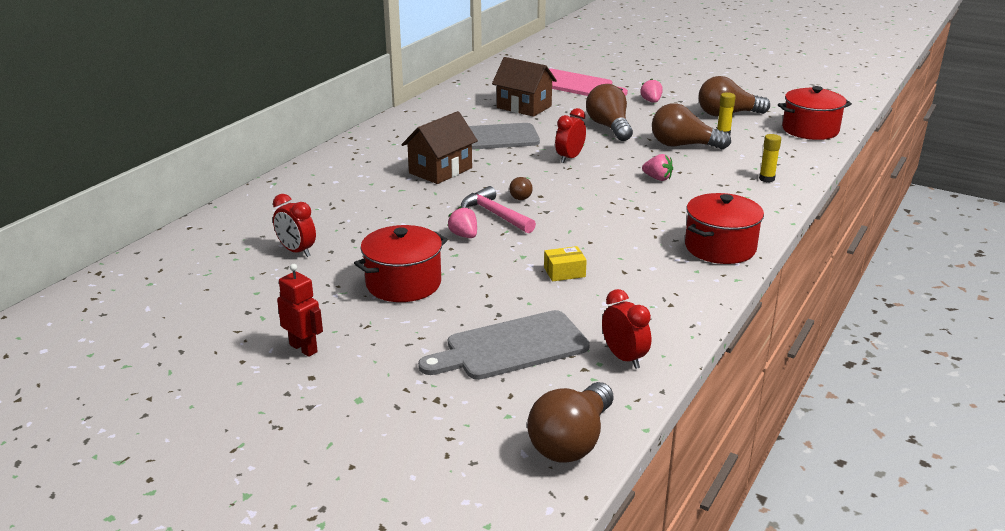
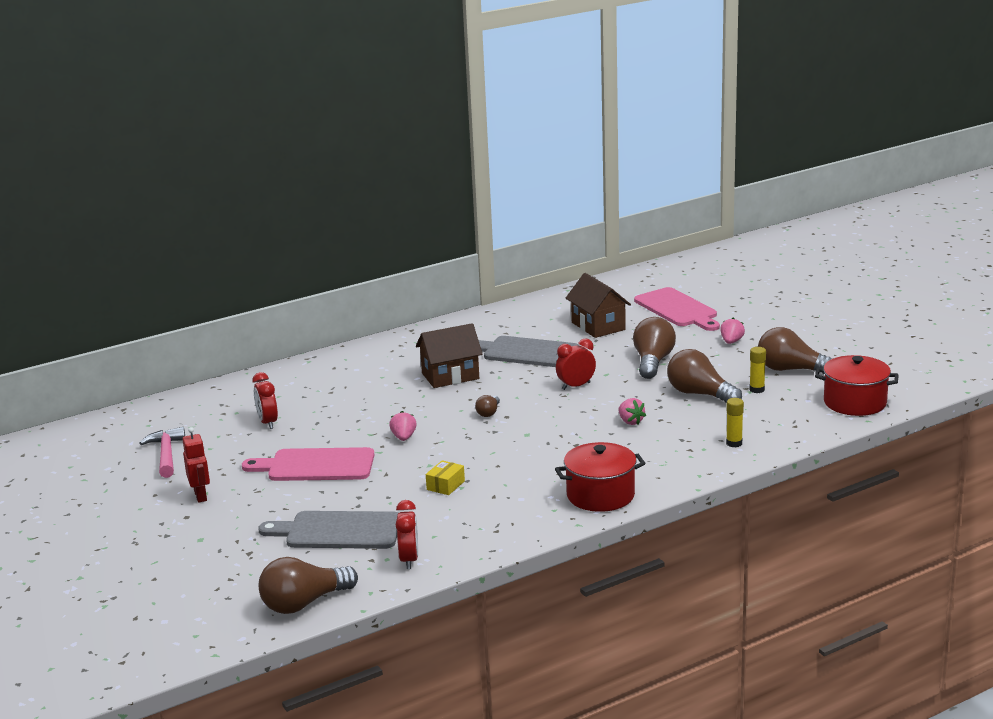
camera: 30 degrees right, 5 degrees down
(403, 284) = (316, 466): red pot -> pink cutting board
(495, 214) = (449, 425): pink hammer -> pink hammer (166, 454)
(564, 272) = (445, 485): yellow box -> yellow box turned 75 degrees counterclockwise

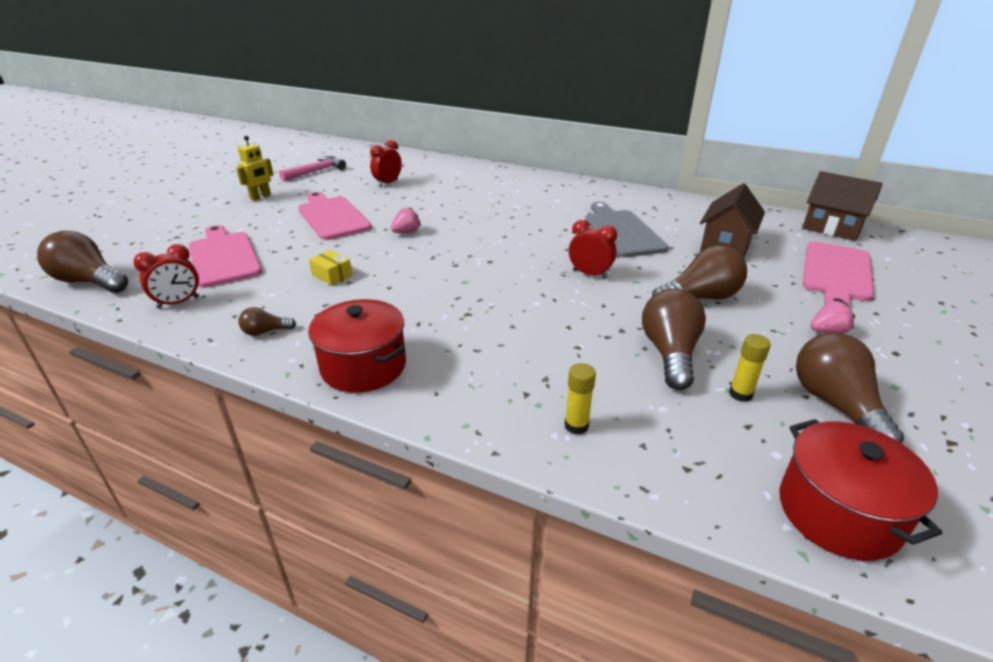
camera: 55 degrees right, 10 degrees up
(201, 496) = (261, 197): red robot -> yellow robot
(338, 531) = (223, 257): grey cutting board -> pink cutting board
(445, 485) = (332, 275): yellow box -> yellow box turned 45 degrees clockwise
(450, 376) = (535, 216): brown house -> brown house (832, 228)
(488, 413) = (487, 251): brown light bulb -> brown light bulb (265, 332)
(630, 421) = (550, 329): pink strawberry -> none

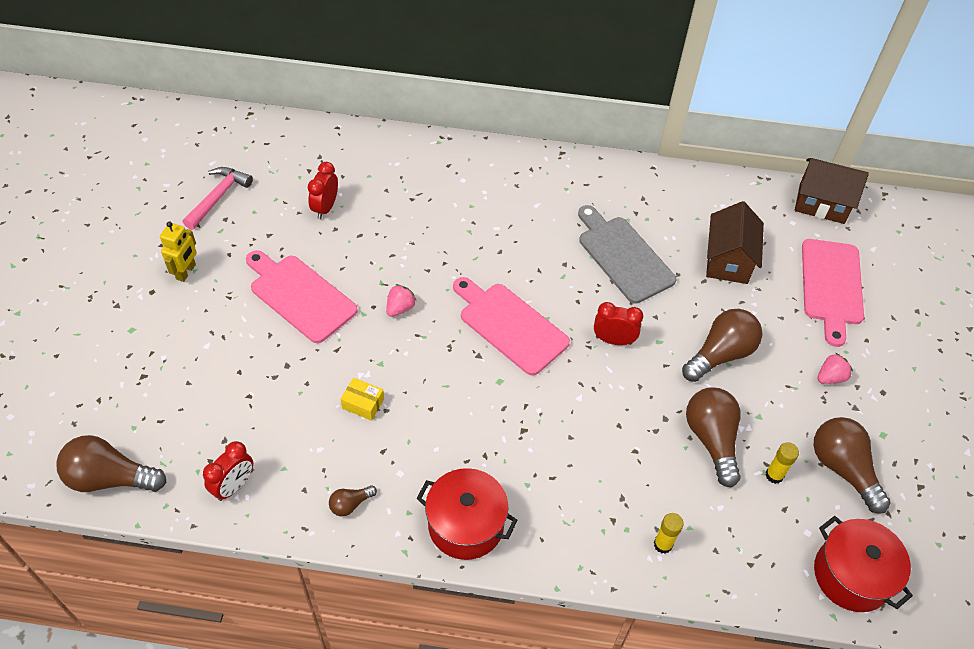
camera: 20 degrees left, 20 degrees up
(223, 257) = (226, 401): pink cutting board -> pink cutting board (510, 326)

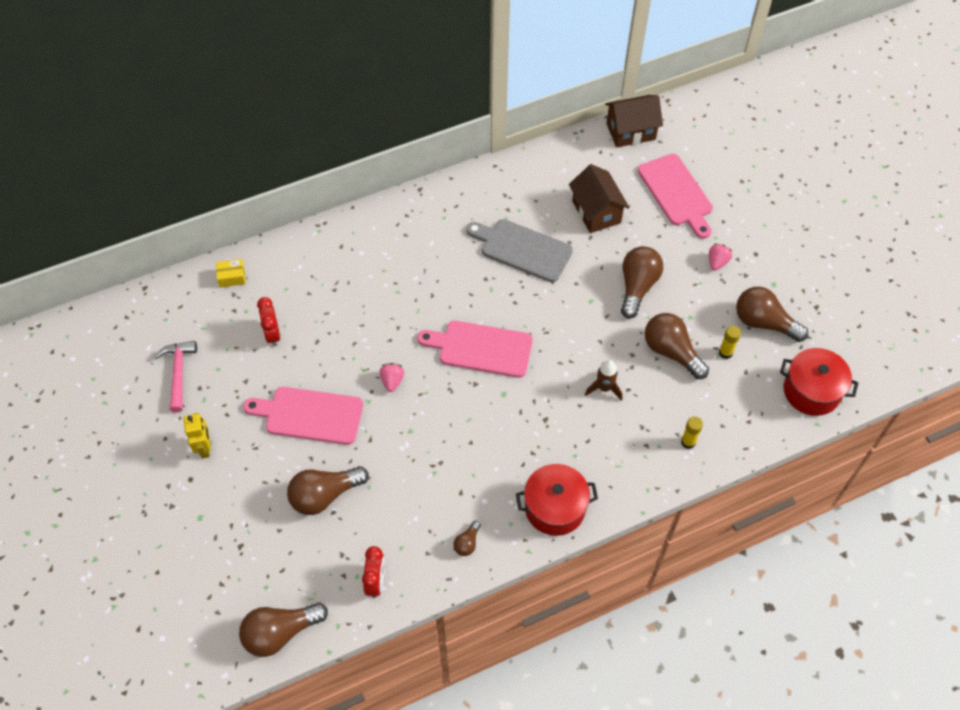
camera: 30 degrees left, 5 degrees up
(253, 376) = (324, 495): none -> brown light bulb
(363, 404) = (420, 468): yellow box -> yellow box (232, 277)
(609, 435) = (604, 388): none -> brown rocket
(613, 340) = (560, 318): red clock -> none

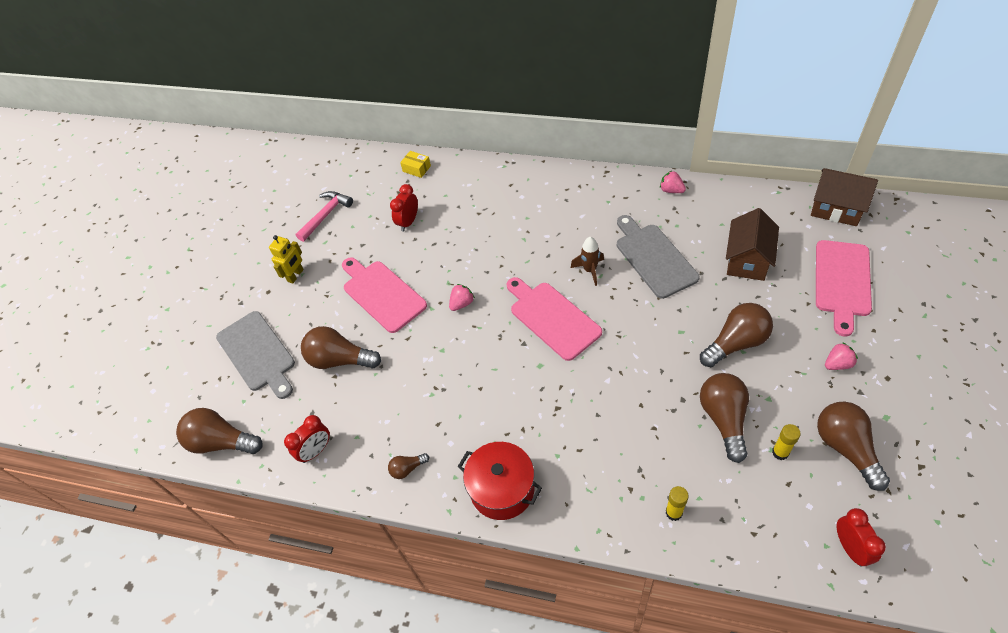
camera: 45 degrees right, 5 degrees down
(238, 539) = (258, 353): none -> grey cutting board
(490, 179) = (671, 190): none -> pink strawberry
(604, 388) = (632, 413): brown rocket -> brown rocket (590, 270)
(811, 391) = (850, 548): red pot -> red clock

